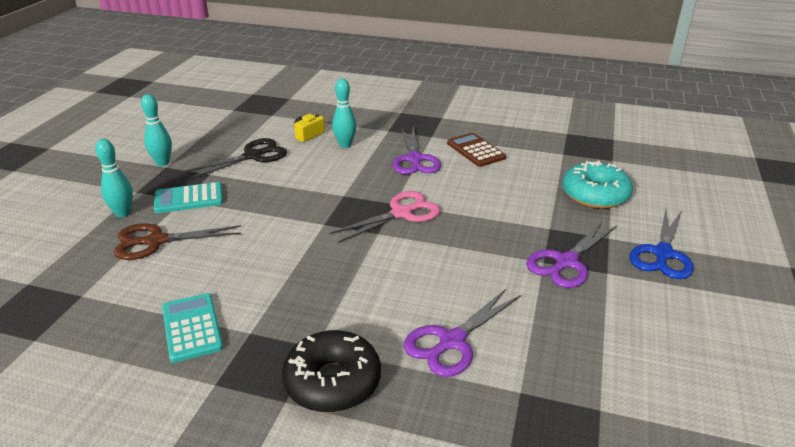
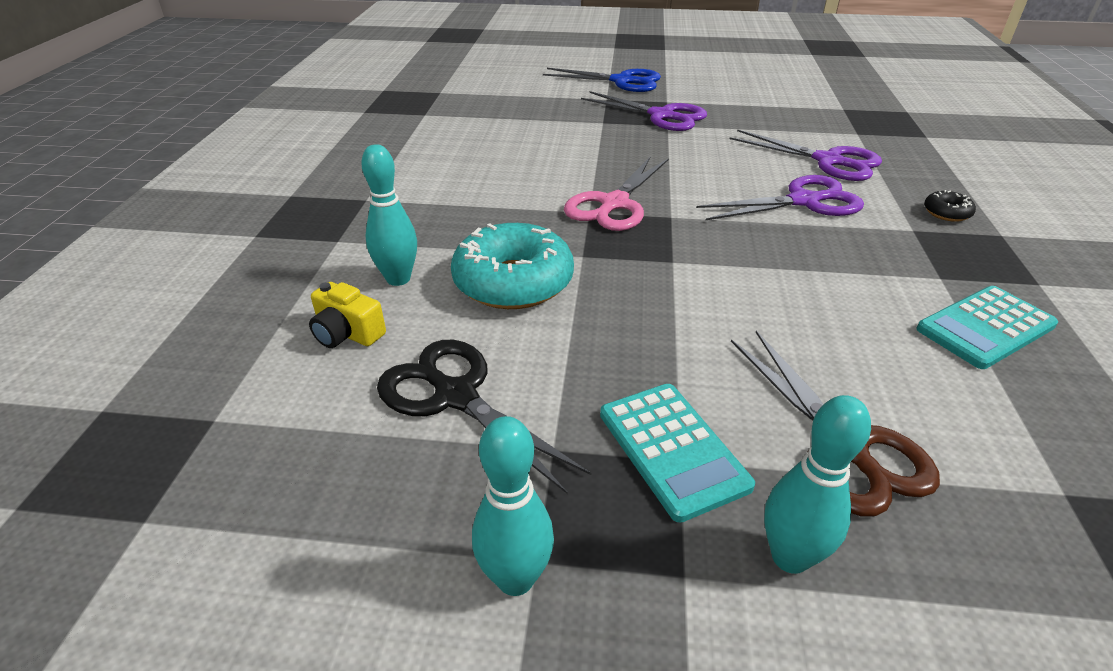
camera: 100 degrees left, 5 degrees up
(332, 381) = (946, 213): black donut -> black donut, size x0.44
(402, 213) = (614, 204): pink scissors -> pink scissors turned 105 degrees counterclockwise
(414, 159) = (451, 207): purple scissors -> purple scissors (804, 201)
(475, 150) = (418, 164): brown calculator -> none
(595, 195) = (523, 101): turquoise donut -> turquoise donut (513, 282)

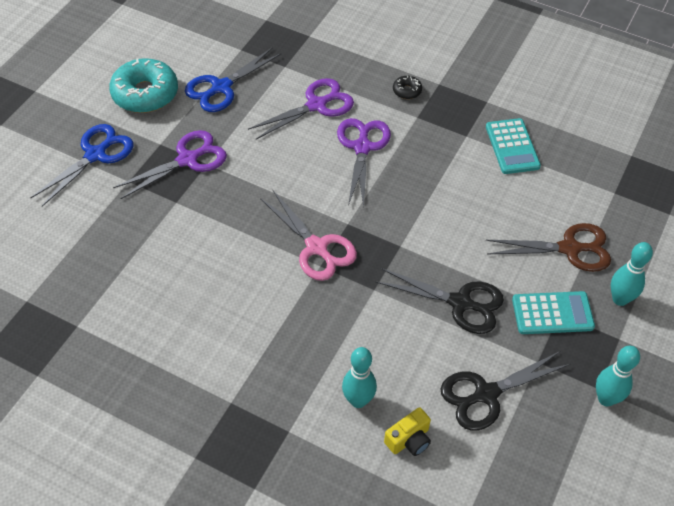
camera: 70 degrees left, 15 degrees up
(513, 282) = (388, 336): turquoise donut -> turquoise donut (145, 94)
(614, 334) = (460, 303): none -> black scissors
(776, 110) = (221, 87): none -> blue scissors

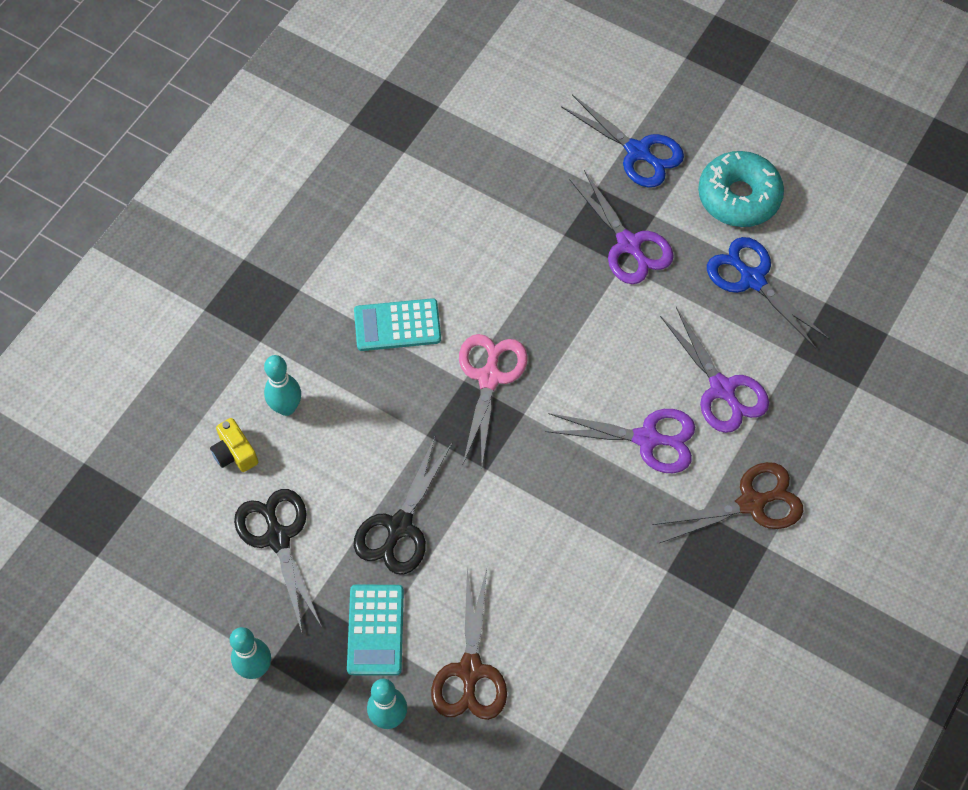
camera: 95 degrees right, 10 degrees up
(316, 247) = (489, 377): pink scissors -> pink scissors turned 135 degrees clockwise
(407, 91) = (751, 503): black donut -> brown scissors
(512, 147) = (646, 628): turquoise calculator -> turquoise calculator (397, 325)

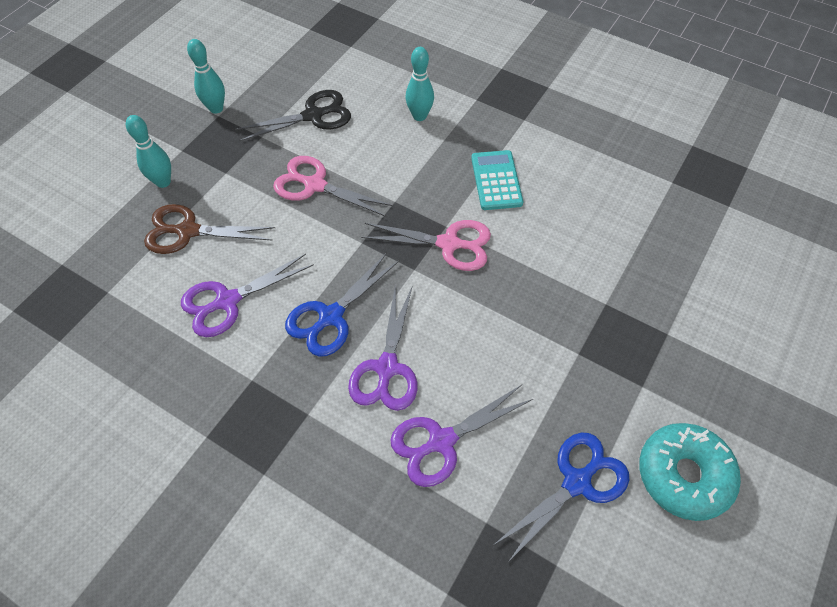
camera: 90 degrees right, 5 degrees down
(235, 453) = (382, 90): yellow camera -> none
(375, 630) = (232, 172): turquoise calculator -> none
(399, 527) = (315, 185): black scissors -> pink scissors
(628, 244) = (603, 360): purple scissors -> purple scissors (227, 301)
(638, 152) = (719, 373): blue scissors -> blue scissors (330, 316)
(751, 503) = (312, 462): brown scissors -> none

